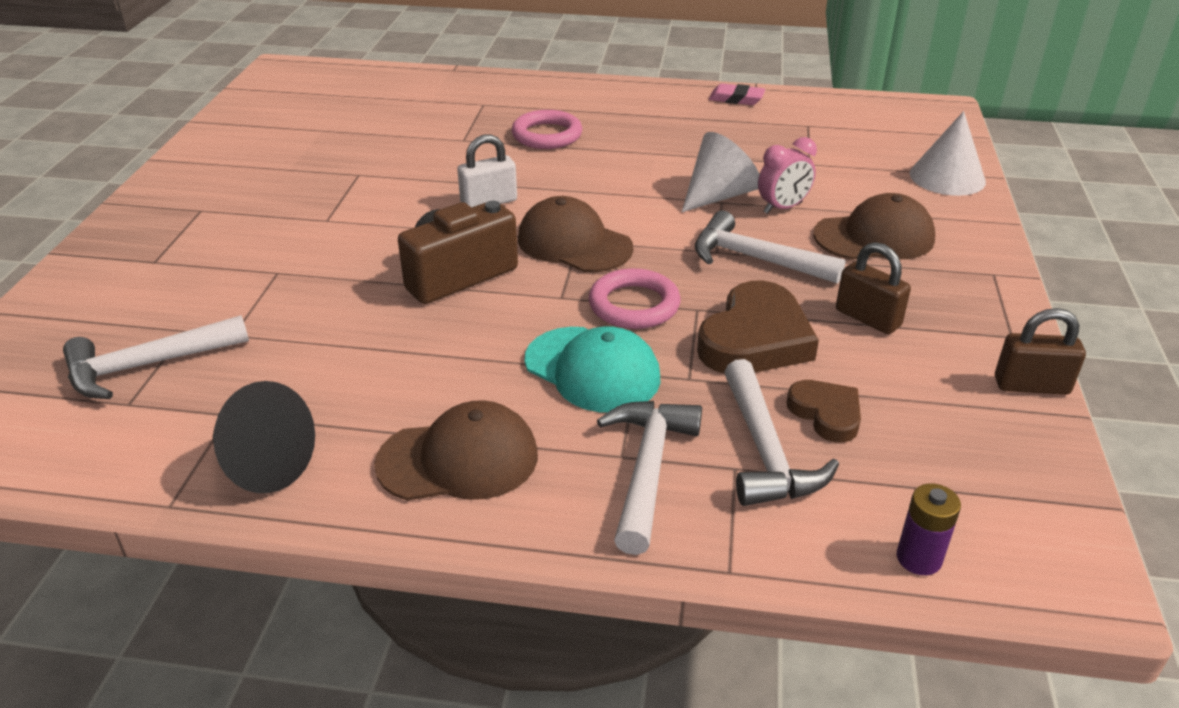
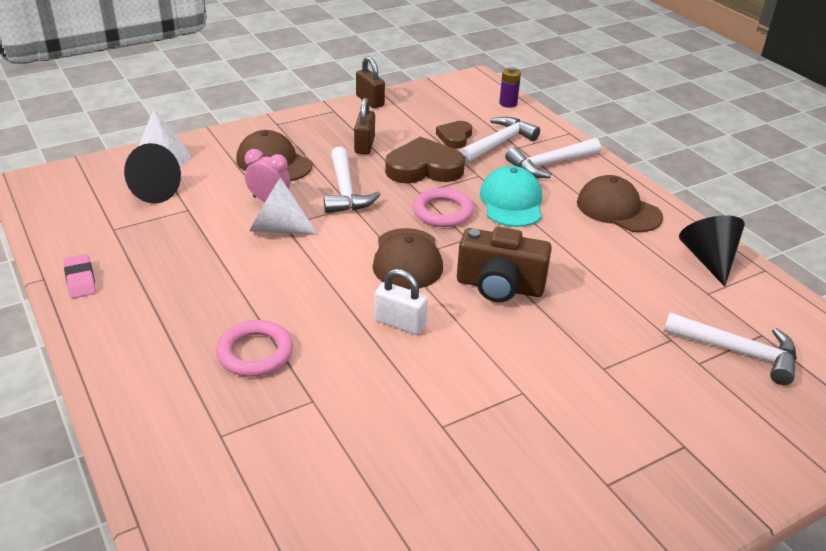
camera: 130 degrees left, 0 degrees up
(867, 155) = (151, 191): none -> black cone

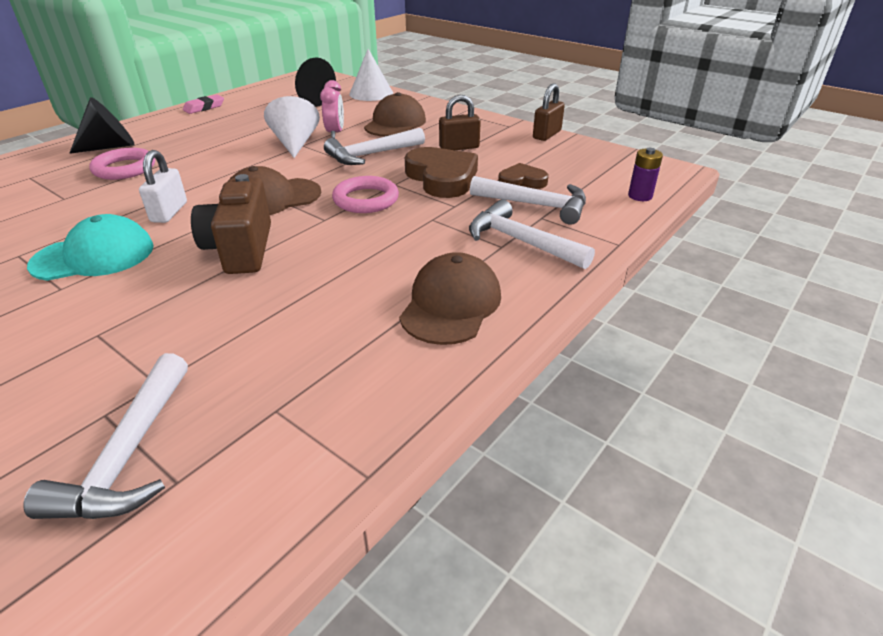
camera: 70 degrees right, 0 degrees up
(511, 202) = (412, 231): turquoise cap -> turquoise cap (94, 256)
(708, 260) = (366, 403): black cone -> black cone (110, 147)

